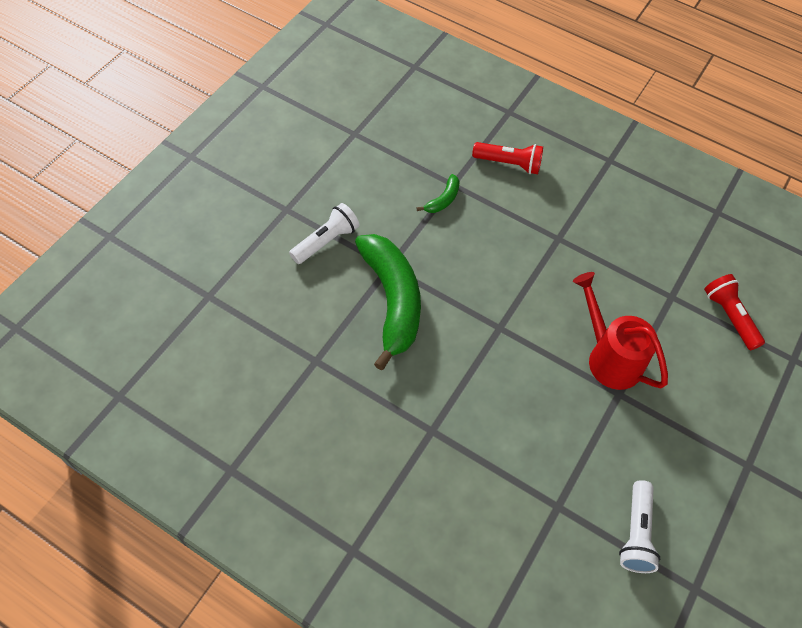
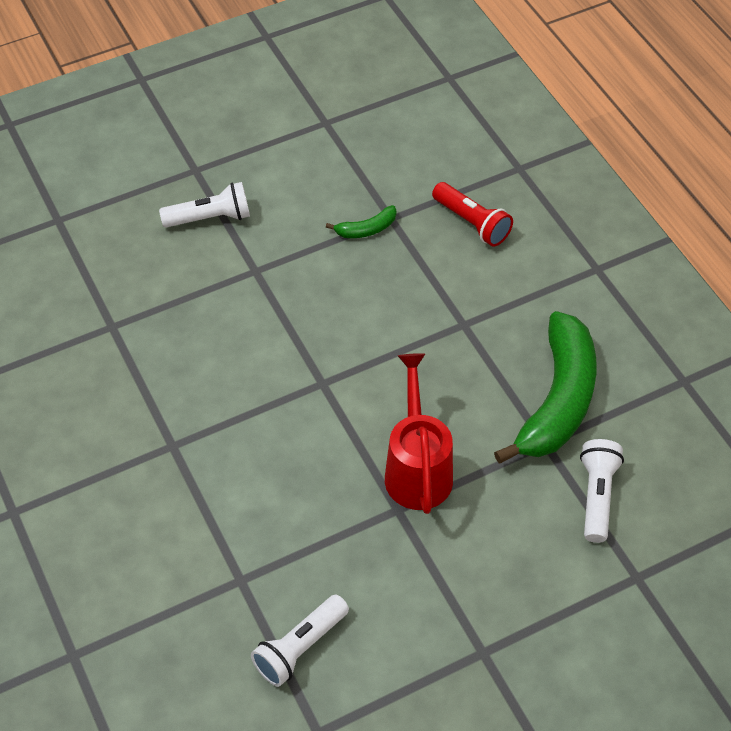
camera: 35 degrees right, 5 degrees down
(392, 301) = (231, 305): green banana -> green banana (558, 400)
(729, 316) = (597, 496): red flashlight -> white flashlight

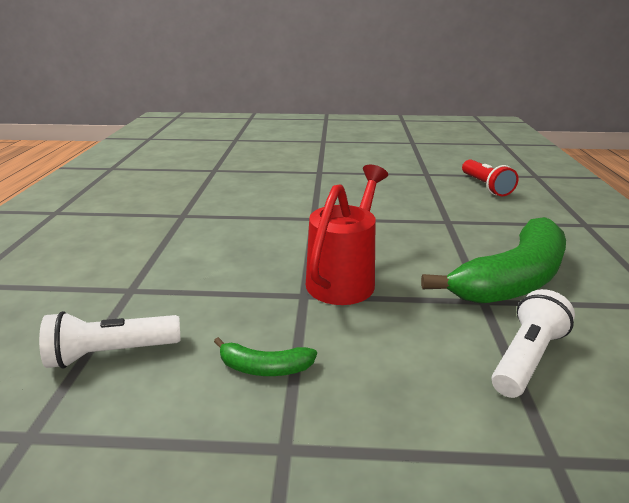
camera: 30 degrees right, 25 degrees down
(210, 218) = (314, 153): white flashlight -> none
(366, 229) = (406, 174): green banana -> green banana (264, 367)

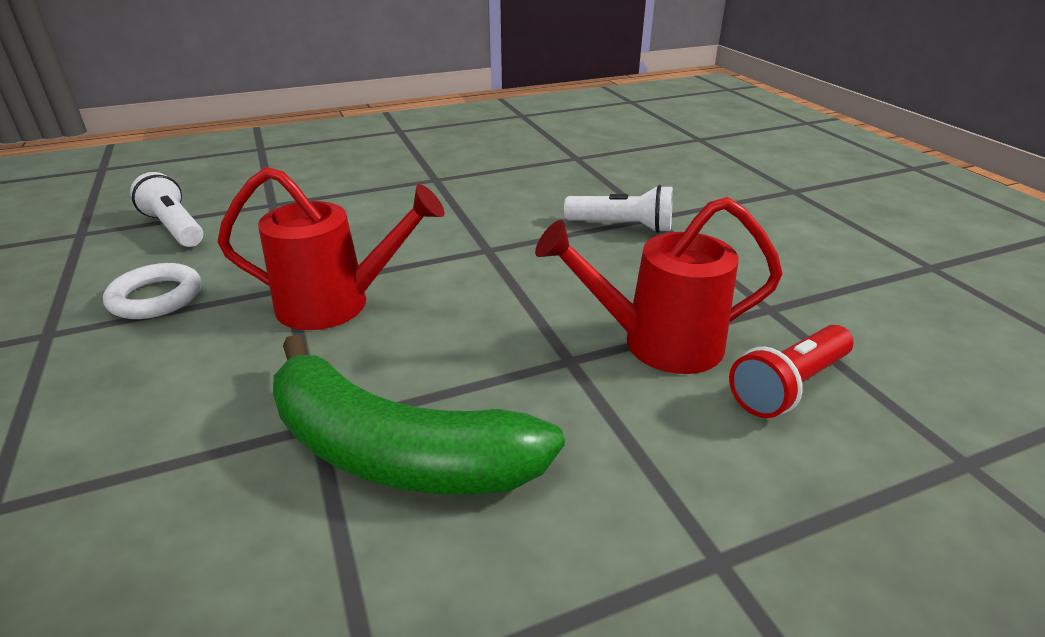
camera: 65 degrees right, 5 degrees up
(264, 367) = (156, 297): green banana -> white ring
(443, 200) = (657, 343): none -> red watering can
(526, 357) = (180, 478): white flashlight -> white flashlight (622, 226)

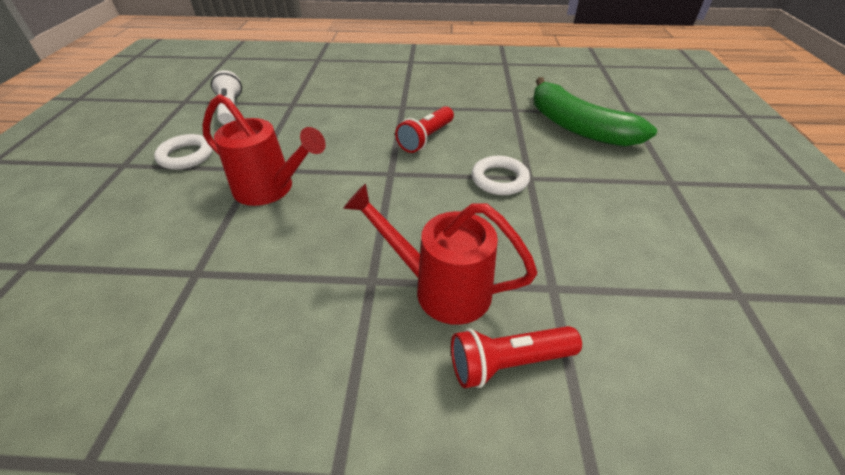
camera: 25 degrees right, 10 degrees up
(395, 451) = (219, 308): green banana -> green banana (577, 127)
(498, 205) = (426, 138): none -> red flashlight
(622, 226) = (499, 179): white flashlight -> white ring

